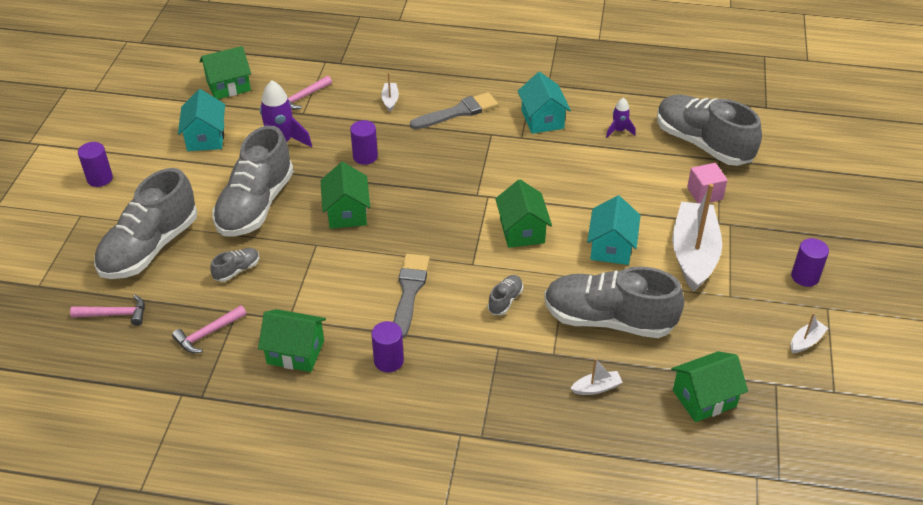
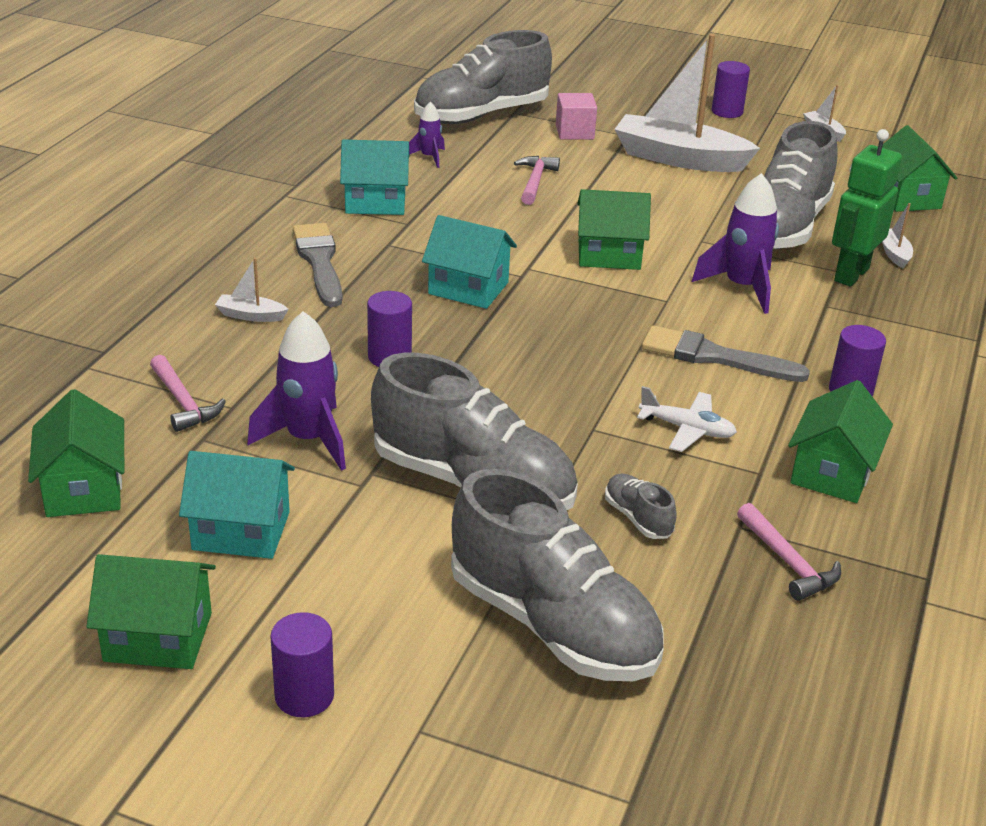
camera: 80 degrees left, 10 degrees down
(115, 314) = (730, 679): pink hammer -> pink hammer (535, 181)
(325, 284) = (687, 429): none -> white plane
(347, 212) = (524, 390): green house -> green house (158, 637)
(505, 300) = (742, 287): grey shoe -> purple rocket
(550, 361) = (850, 274): none -> green robot
(611, 247) = (656, 203): turquoise house -> turquoise house (468, 288)

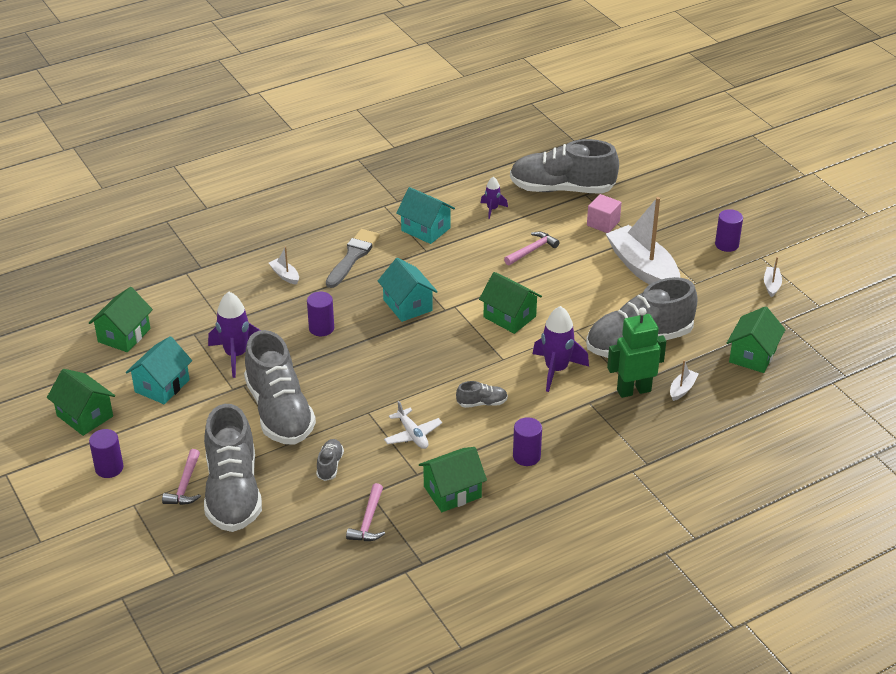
camera: 40 degrees right, 5 degrees up
(183, 402) = (205, 310): pink hammer -> pink hammer (185, 485)
(241, 531) = (162, 386): turquoise house -> turquoise house turned 75 degrees clockwise
(714, 357) = (482, 403): grey brush -> grey shoe

